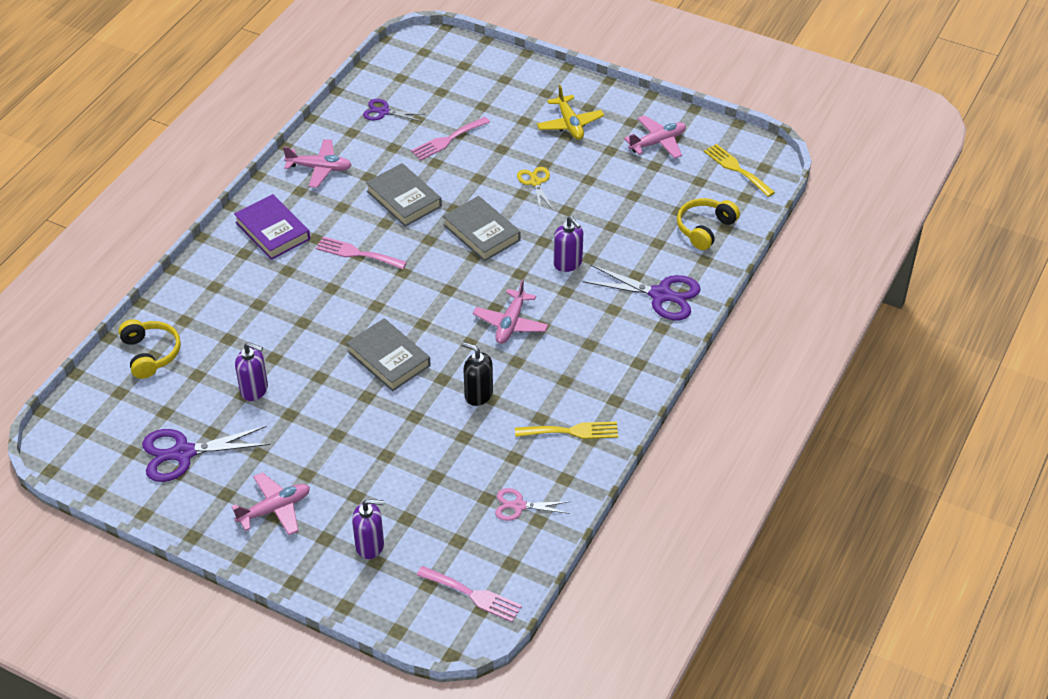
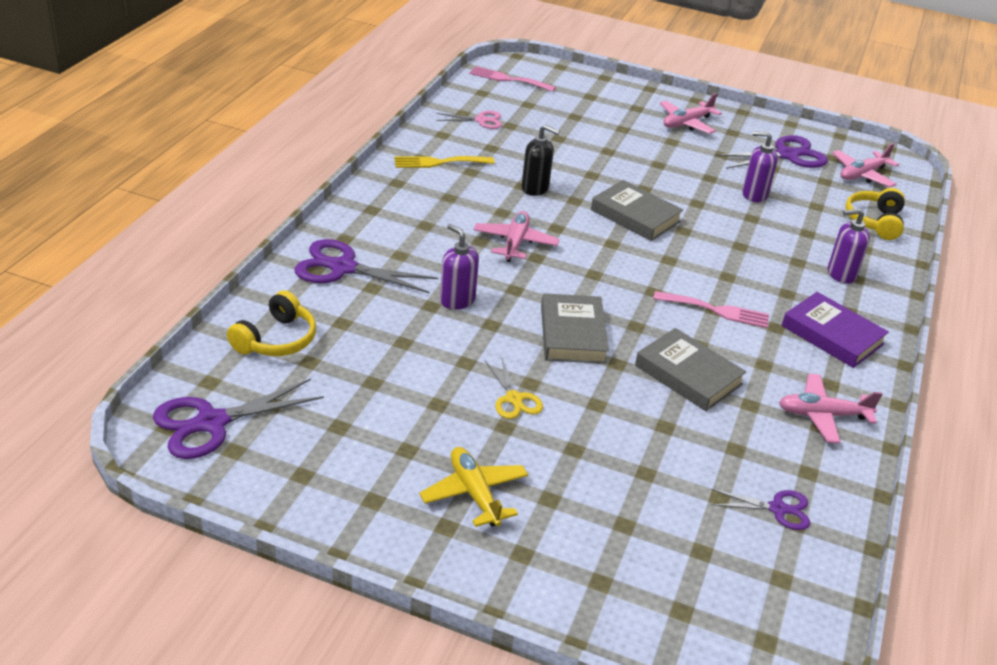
camera: 170 degrees right, 10 degrees down
(150, 354) = (874, 222): yellow headphones -> yellow headphones turned 45 degrees clockwise
(370, 545) = (598, 103): purple soap dispenser -> purple soap dispenser (841, 274)
(448, 140) = (659, 462): pink fork -> none
(481, 232) = (572, 334): grey book -> grey book turned 45 degrees clockwise
(657, 142) = (331, 464): pink plane -> pink plane (862, 174)
(736, 169) = (212, 423): yellow fork -> purple scissors

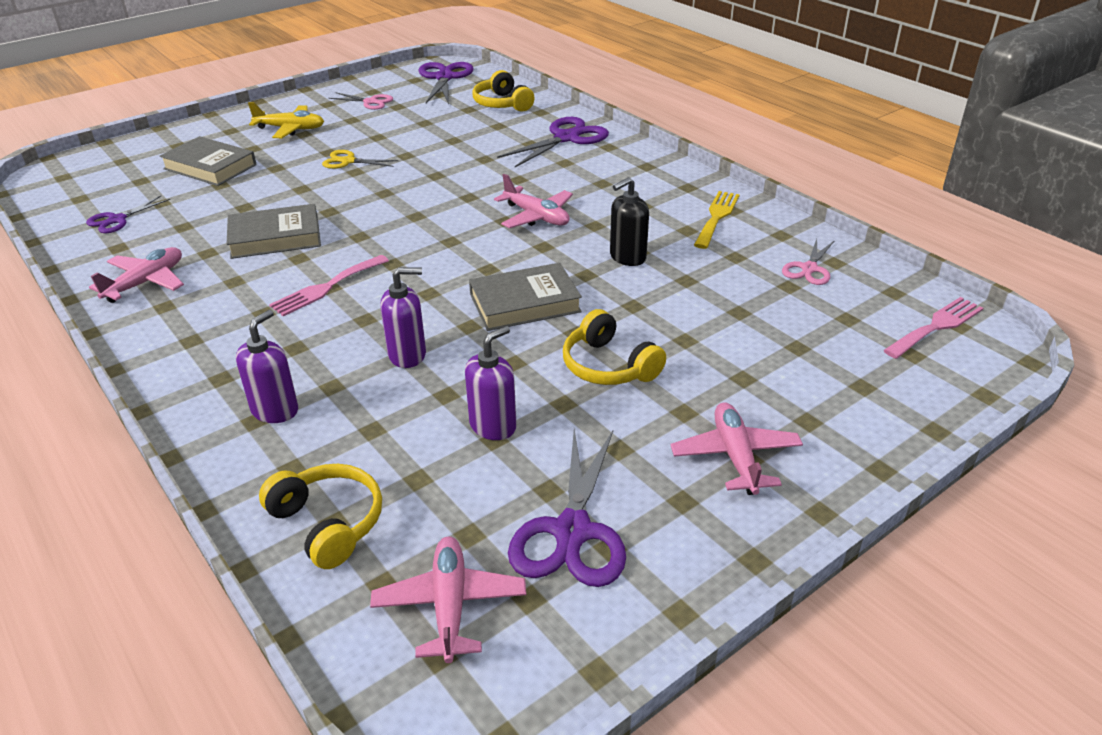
camera: 125 degrees right, 0 degrees up
(341, 459) = (370, 102): none -> pink scissors
(457, 300) = (480, 170): purple soap dispenser -> purple soap dispenser (407, 355)
(572, 334) = (385, 204): grey book -> grey book (210, 167)
(662, 170) = (608, 366): none -> yellow headphones
(832, 335) = (209, 343): purple book -> none

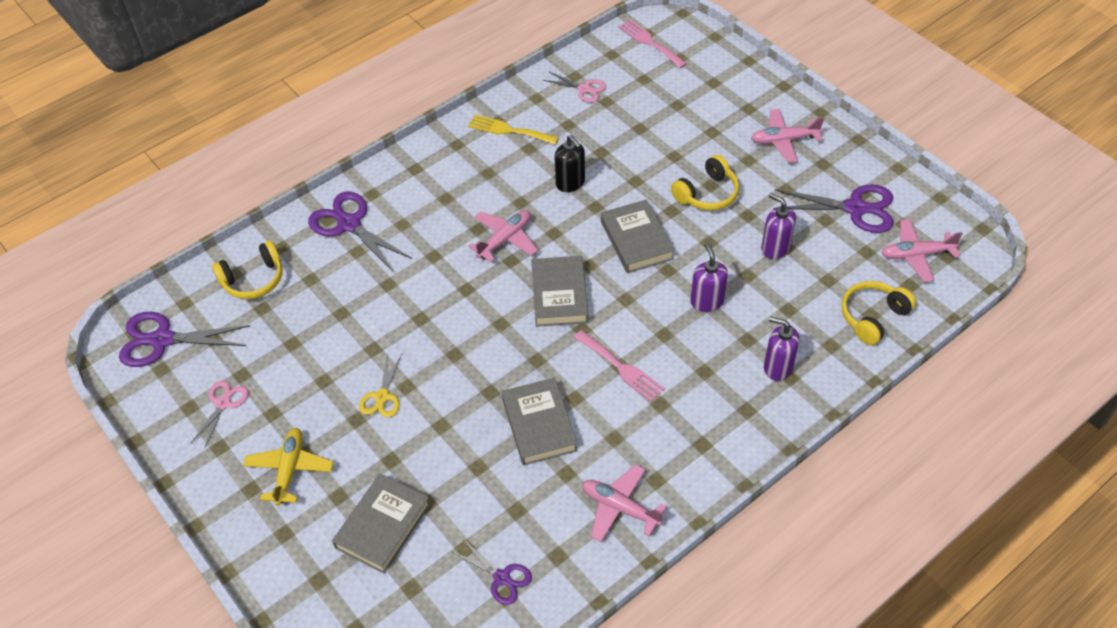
camera: 90 degrees left, 15 degrees up
(447, 249) = (559, 295): none -> grey book

